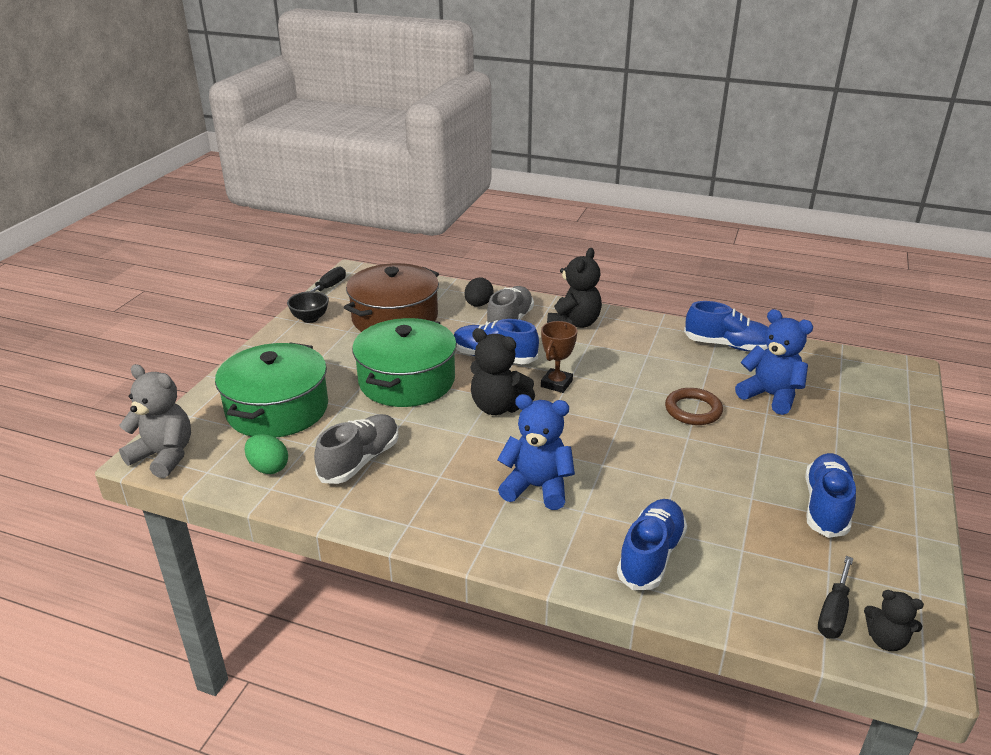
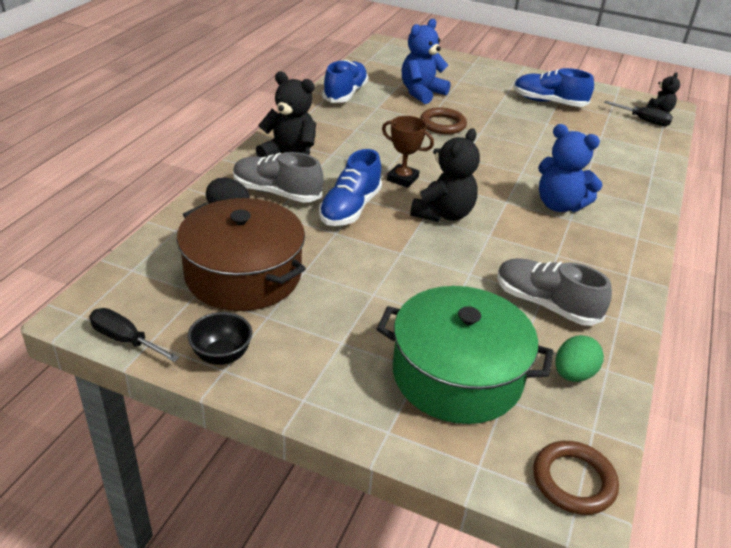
camera: 90 degrees left, 5 degrees up
(164, 456) = (573, 481): grey teddy bear -> brown ring
(407, 381) = (394, 269): green pot -> none
(537, 487) = (559, 205): blue teddy bear -> blue teddy bear turned 75 degrees counterclockwise
(651, 556) = (620, 168): blue shoe -> none

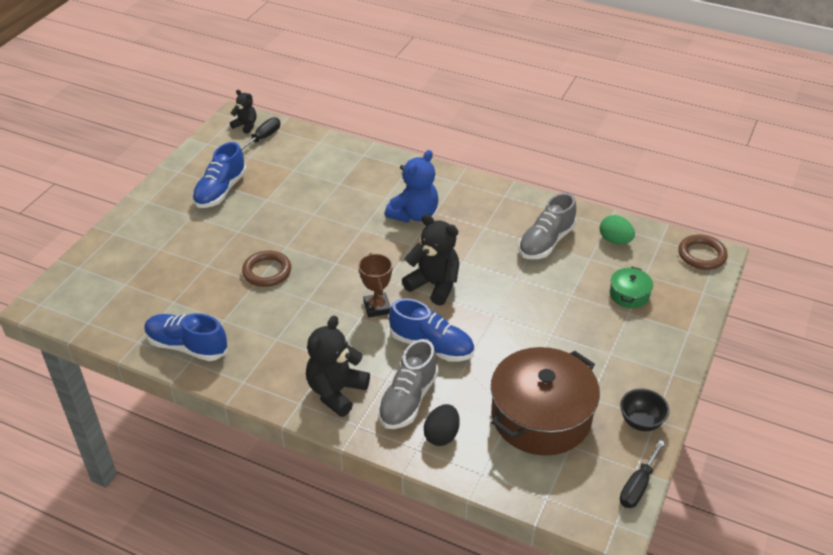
camera: 85 degrees left, 5 degrees up
(402, 179) = (377, 307): brown trophy -> brown trophy turned 45 degrees counterclockwise
(421, 93) = (190, 282): blue teddy bear -> none
(457, 375) = (629, 295): green pot -> green pot, size x0.44

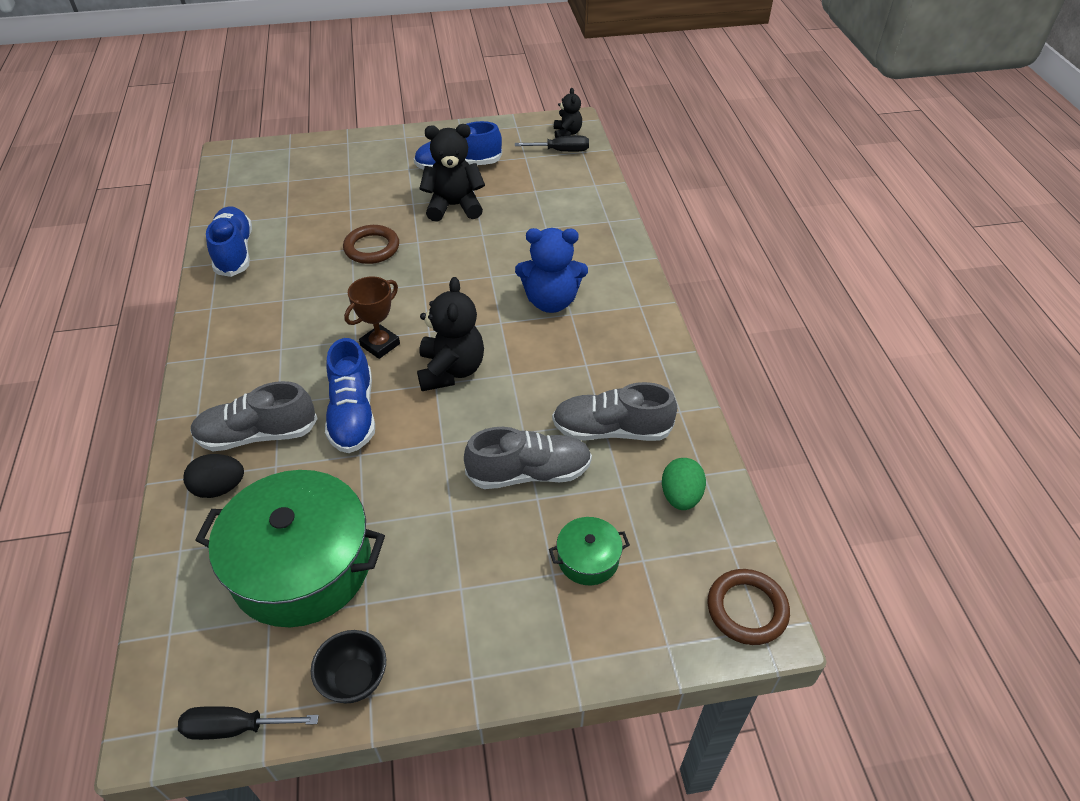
camera: 55 degrees right, 5 degrees up
(336, 392) = (236, 376): black teddy bear -> black teddy bear (454, 206)
(541, 416) = (302, 565): brown pot -> green pot
(550, 289) = (529, 473): none -> grey shoe

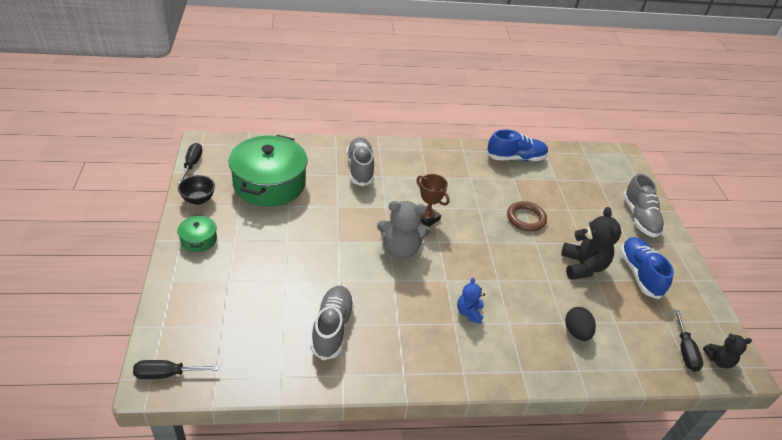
camera: 90 degrees right, 5 degrees down
(219, 488) = (326, 156): black egg -> black egg (576, 332)
(353, 414) = (369, 204): blue shoe -> none
(451, 370) = (400, 250): black teddy bear -> grey teddy bear
(529, 473) = (305, 279): grey shoe -> grey shoe (639, 217)
(551, 301) = (469, 313): blue teddy bear -> blue teddy bear, size x0.57
(588, 559) = (233, 298): green pot -> green pot (198, 239)
(680, 496) = (265, 357): green egg -> none
(747, 609) = (167, 374): brown ring -> black screwdriver

